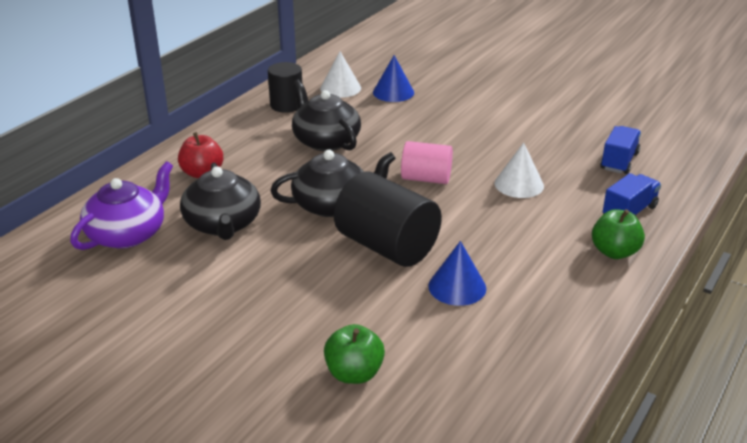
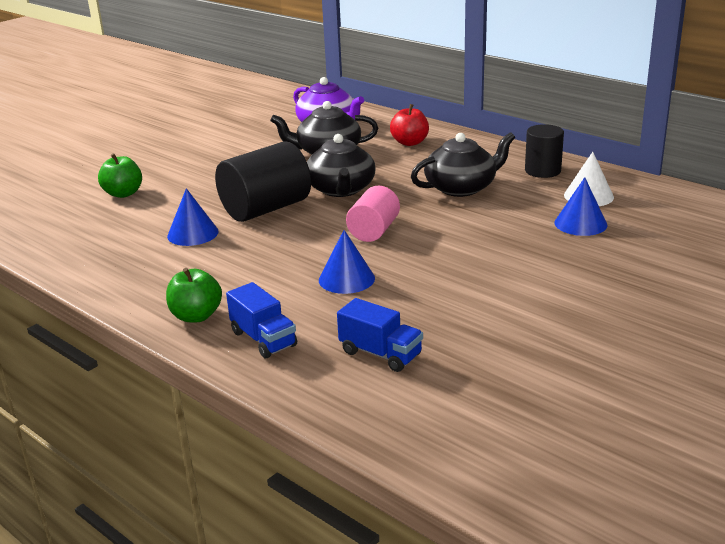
camera: 100 degrees right, 5 degrees down
(519, 184) = (346, 279): white cone -> blue cone

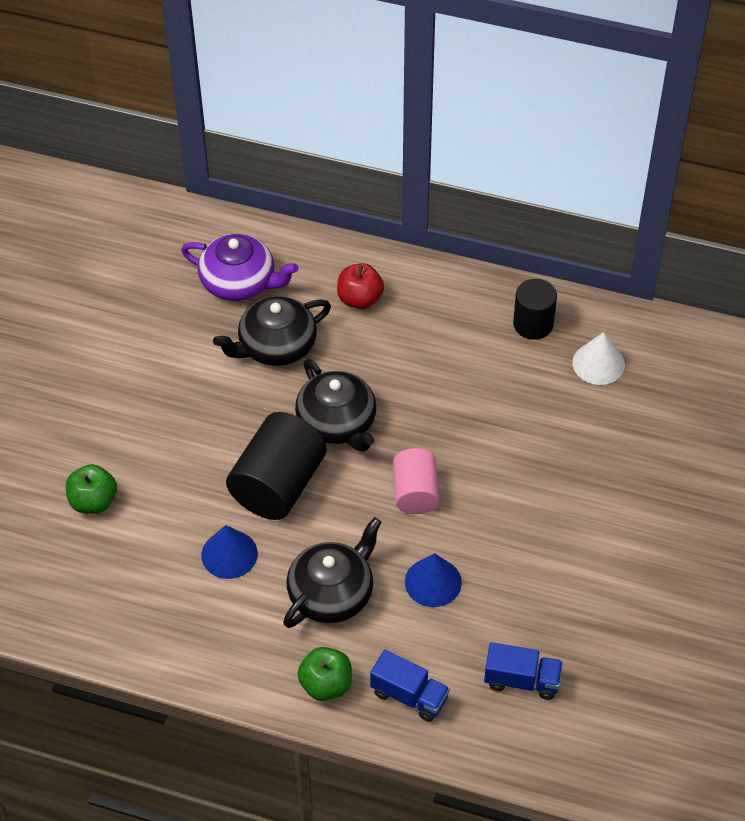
camera: 25 degrees left, 25 degrees up
(461, 187) = (464, 383): black teapot -> black teapot (332, 593)
(580, 223) = (610, 419): blue cone -> none

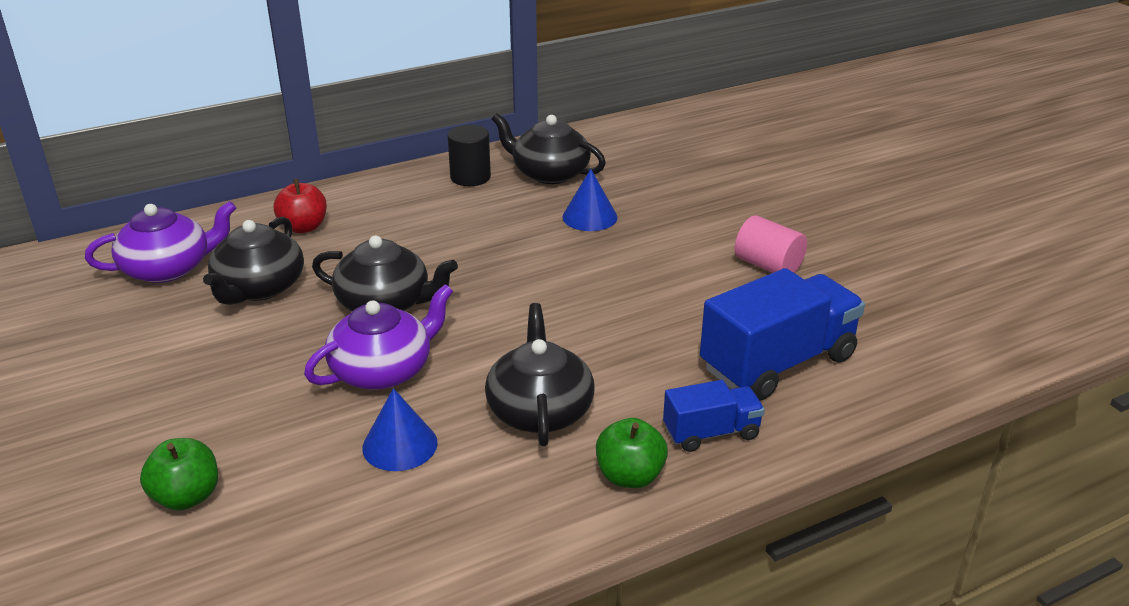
camera: 45 degrees left, 20 degrees down
(278, 484) = (383, 370): black cylinder -> purple teapot
(415, 492) = (517, 307): pink cylinder -> pink cylinder (768, 266)
(433, 582) = (615, 349): blue cone -> blue cone (589, 217)
(522, 680) = (778, 363): blue truck -> blue truck, size x1.86
(598, 363) = (549, 173): white cone -> black teapot

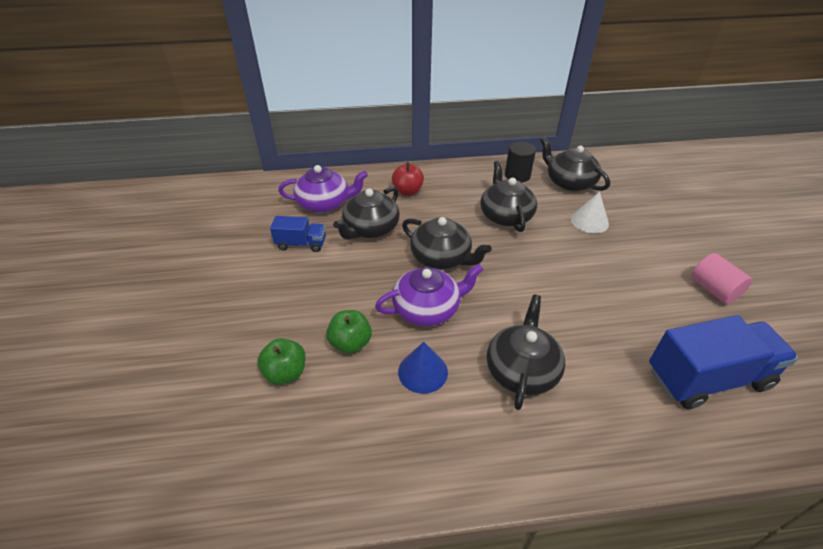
camera: 20 degrees right, 10 degrees up
(466, 231) = (505, 215): none -> black teapot
(589, 217) = (589, 221): blue cone -> white cone
(630, 476) = (574, 447): green apple -> green apple (350, 343)
(711, 433) = (644, 427): blue truck -> blue truck (301, 244)

